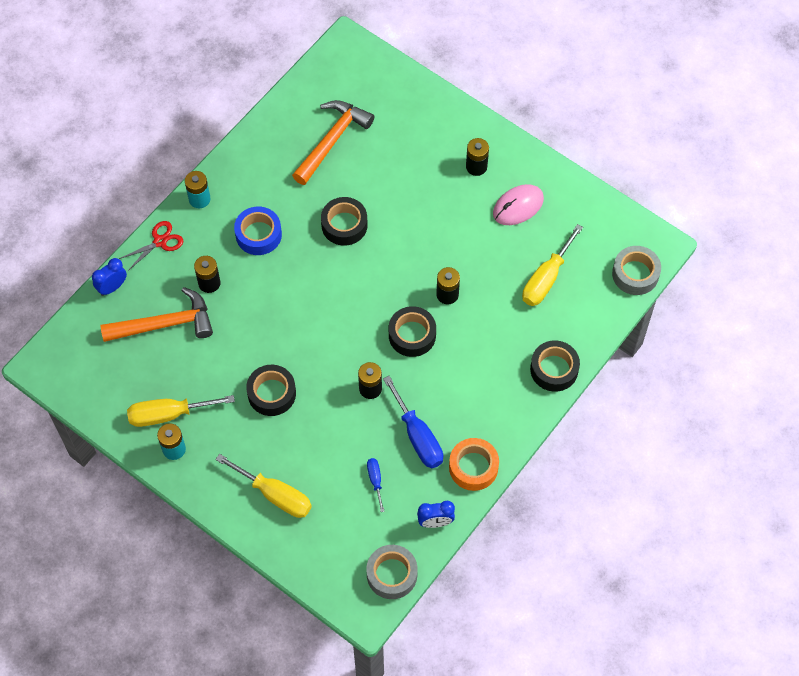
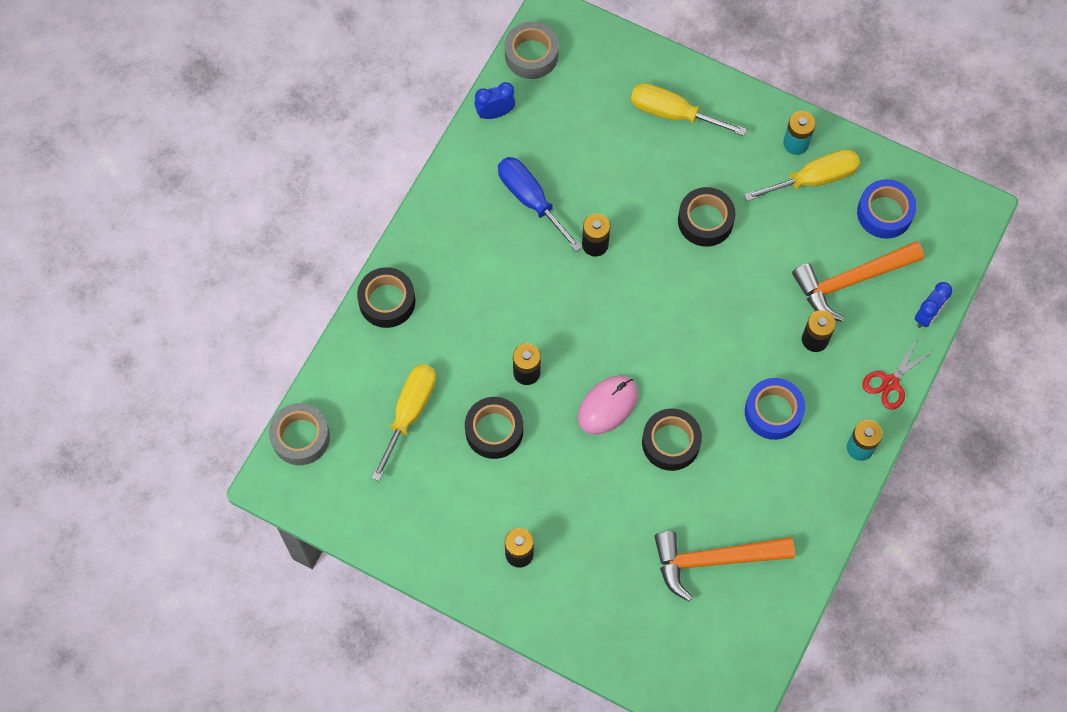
camera: 170 degrees right, 5 degrees up
(118, 375) = (884, 213): none -> blue tape
(332, 140) = (714, 560): orange hammer -> orange hammer turned 60 degrees clockwise
(375, 480) = (568, 145): blue screwdriver -> none
(412, 335) = (559, 315): black tape -> black tape (494, 431)
(473, 467) = (463, 176): orange tape -> none
(518, 206) = (457, 505): pink mouse -> pink mouse (608, 406)

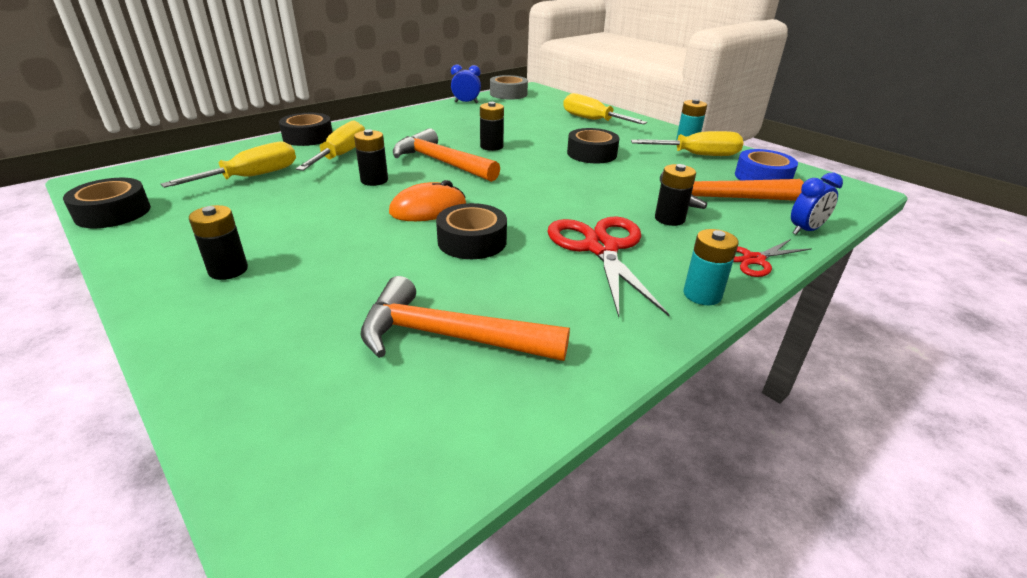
camera: 20 degrees right, 35 degrees down
(300, 437) = (151, 169): grey tape -> none
(456, 331) = (341, 155): none -> yellow screwdriver
(494, 431) = (308, 199): black tape -> black tape (113, 212)
(530, 200) = (459, 126): blue screwdriver -> none
(565, 306) = (441, 162): none -> orange hammer
(608, 406) = (428, 209): pink mouse -> orange mouse
(773, 412) = (601, 248): blue tape -> red scissors

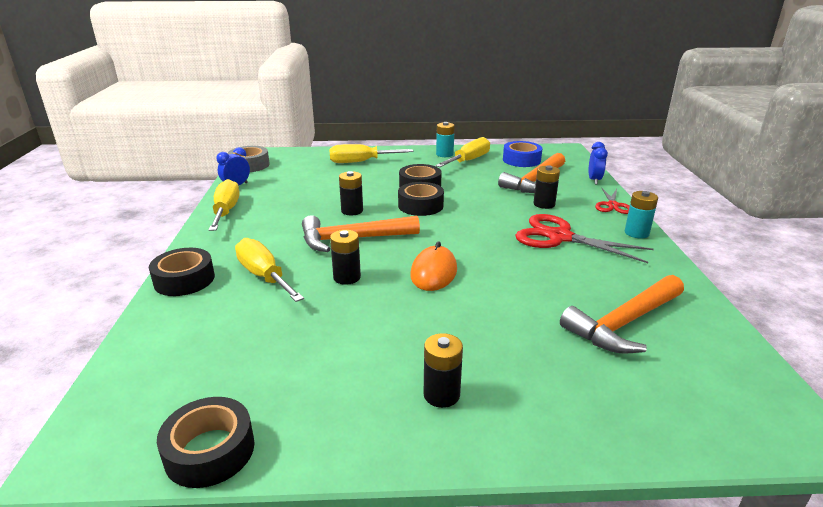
camera: 50 degrees left, 5 degrees down
(252, 177) = (243, 336): yellow screwdriver -> yellow screwdriver (226, 211)
(472, 241) = (505, 273): black tape -> black tape (420, 205)

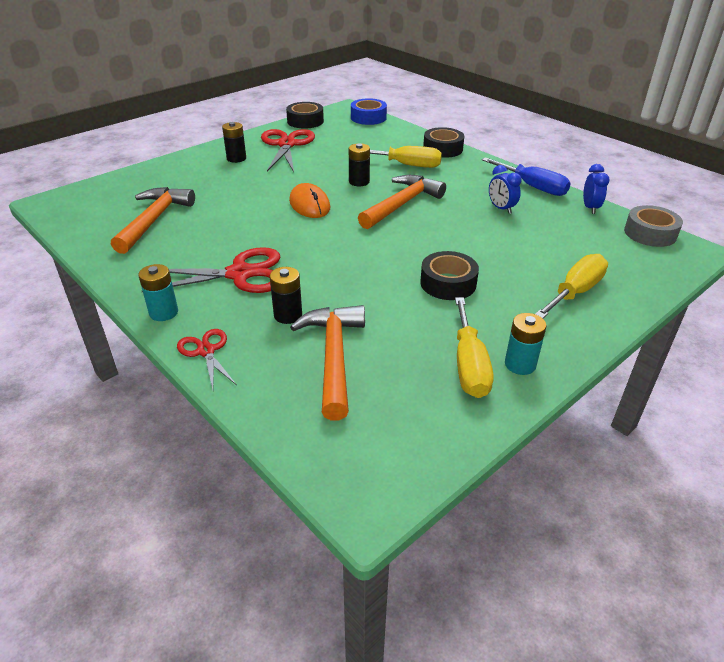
camera: 140 degrees right, 10 degrees up
(226, 211) = (532, 187): yellow screwdriver -> blue screwdriver
(331, 390) = (287, 144): none -> red scissors
(352, 211) = (449, 226): black battery -> none
(420, 205) = (405, 256): black tape -> none
(521, 160) = (402, 410): blue tape -> blue tape (368, 117)
(594, 180) = (256, 404): blue clock -> blue clock (501, 209)

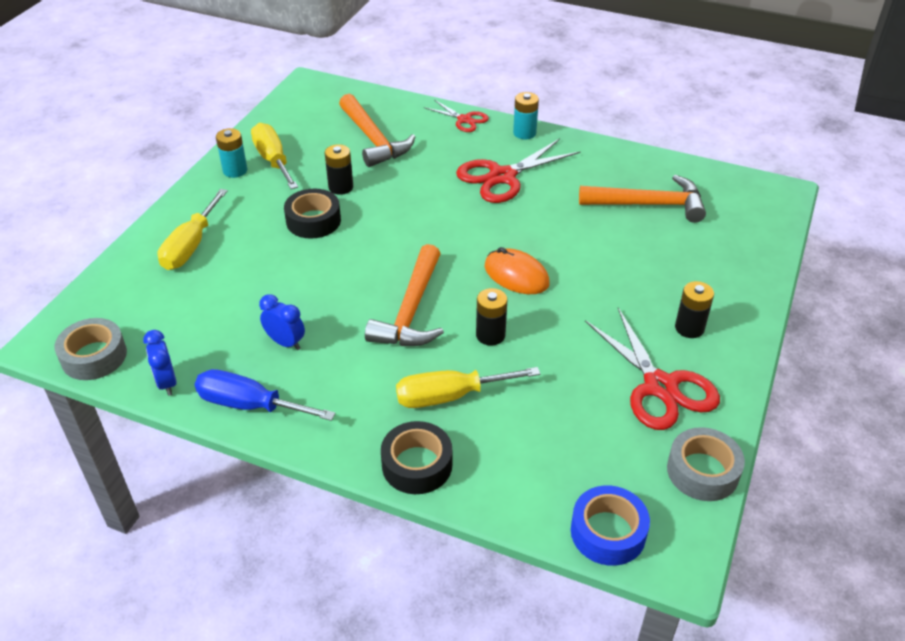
camera: 155 degrees right, 5 degrees up
(154, 220) = (648, 204): orange hammer -> orange hammer turned 75 degrees counterclockwise
(288, 315) = (430, 156): black battery -> black battery (341, 187)
(305, 121) = (702, 471): black tape -> grey tape

